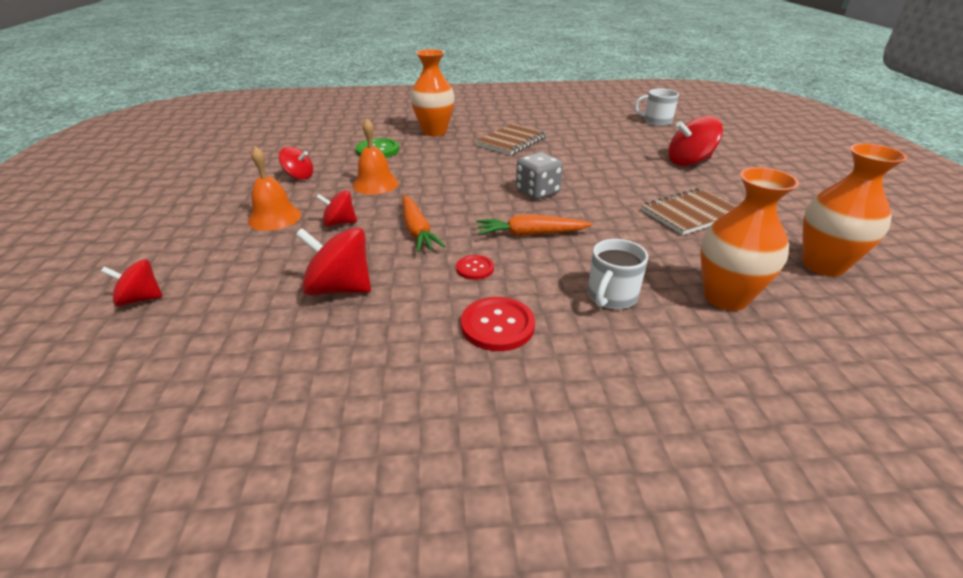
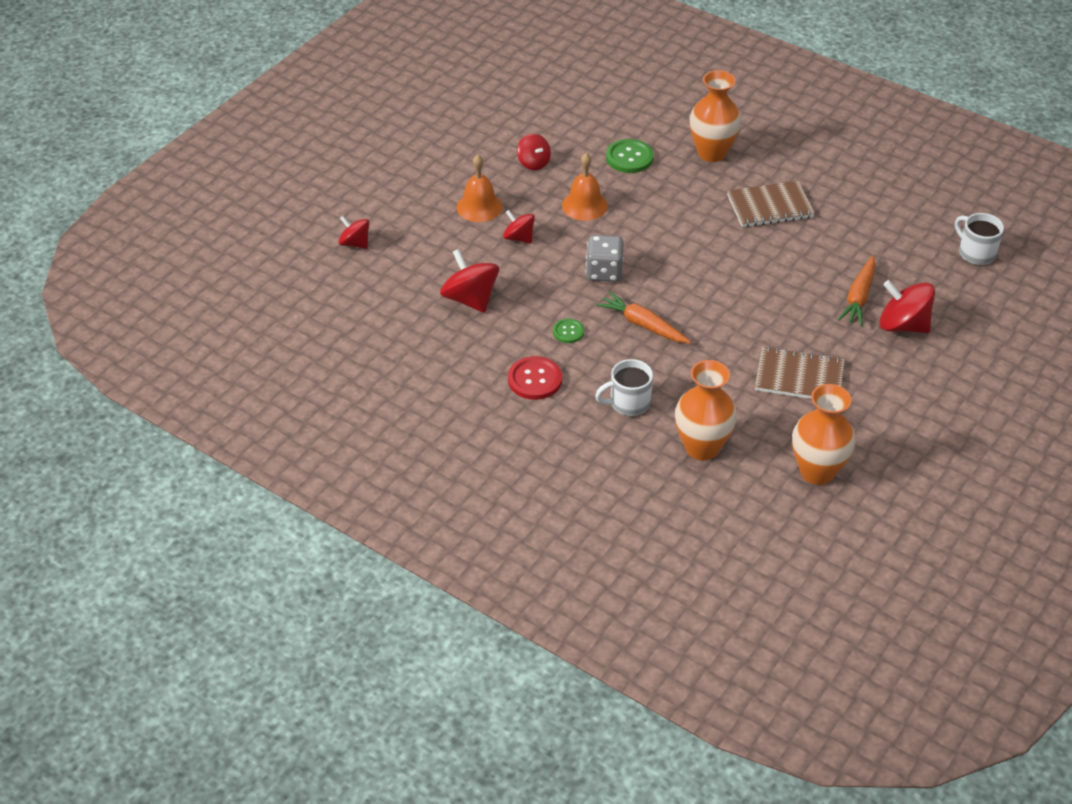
camera: 40 degrees right, 10 degrees up
(417, 230) = (565, 276): orange carrot -> orange carrot (859, 297)
(475, 268) = (568, 332): red button -> green button
(537, 192) = (704, 286): grey dice -> grey dice (604, 272)

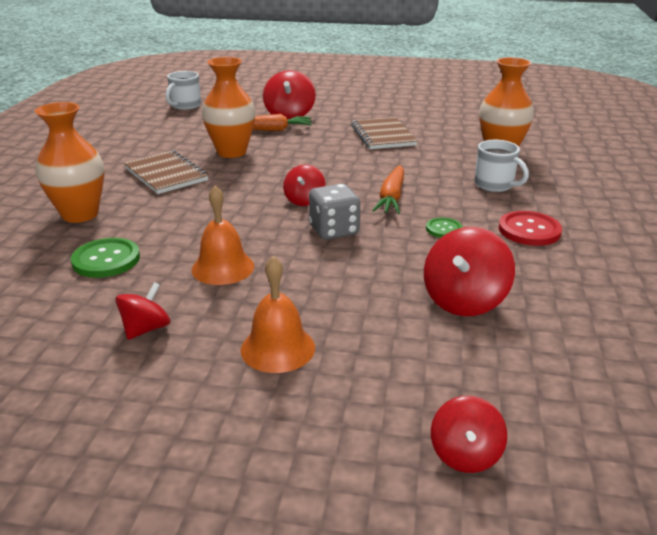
camera: 115 degrees left, 15 degrees down
(519, 238) = (320, 297): red spinning top -> red spinning top (304, 200)
(817, 472) = (467, 119): orange vase -> orange vase (232, 152)

